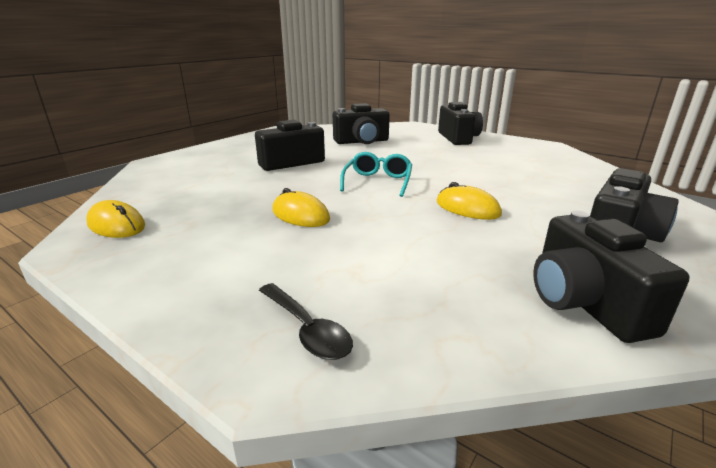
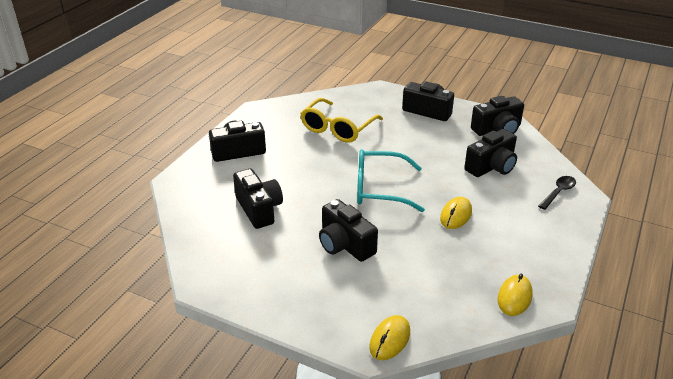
camera: 100 degrees left, 10 degrees up
(378, 182) = (379, 189): turquoise glasses -> turquoise glasses, size x1.53
(421, 265) = (491, 167): none -> black camera
(467, 208) = (414, 152): yellow mouse -> yellow mouse (390, 339)
(520, 173) = (337, 128): none -> yellow glasses

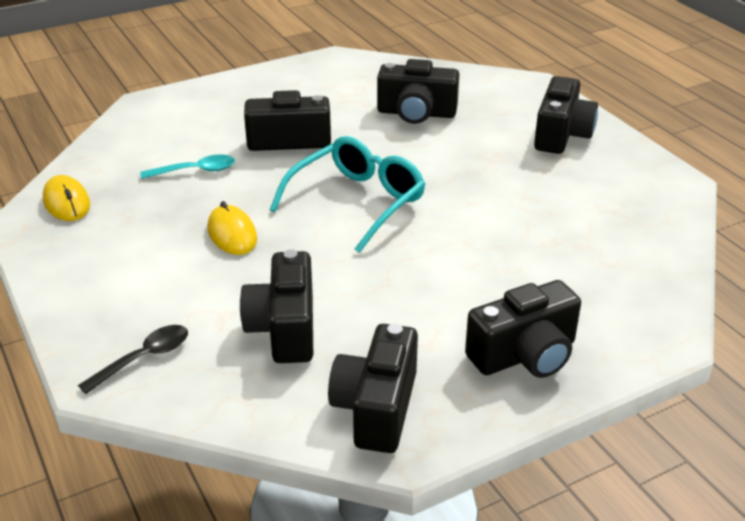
camera: 125 degrees right, 0 degrees up
(337, 128) = (551, 231): yellow glasses -> none
(390, 339) = (139, 115): yellow mouse -> none
(421, 263) = (195, 171): none -> turquoise spoon
(558, 192) = (144, 358): black spoon -> black spoon turned 120 degrees counterclockwise

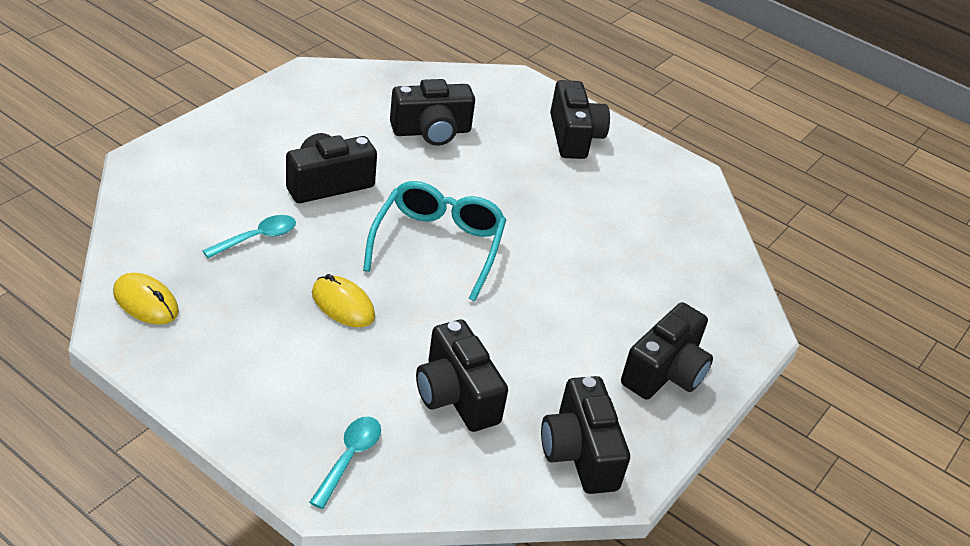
camera: 30 degrees left, 5 degrees up
(144, 358) = (349, 458): black spoon -> turquoise spoon

